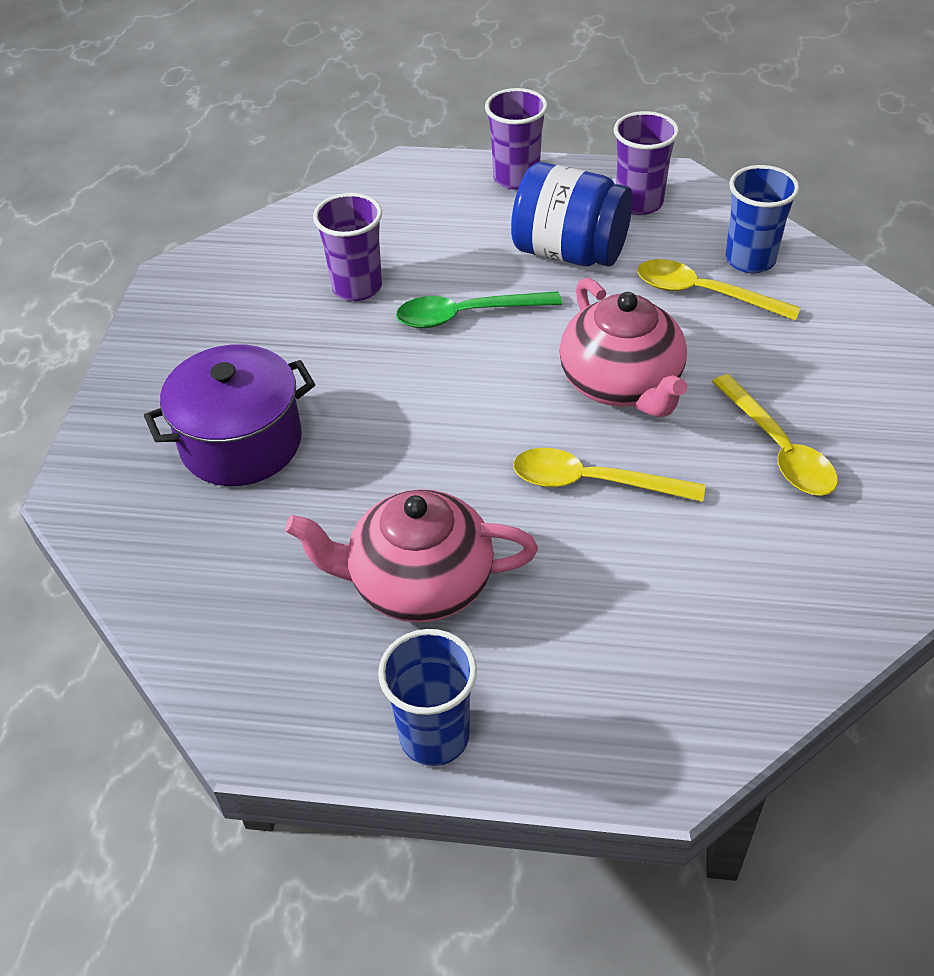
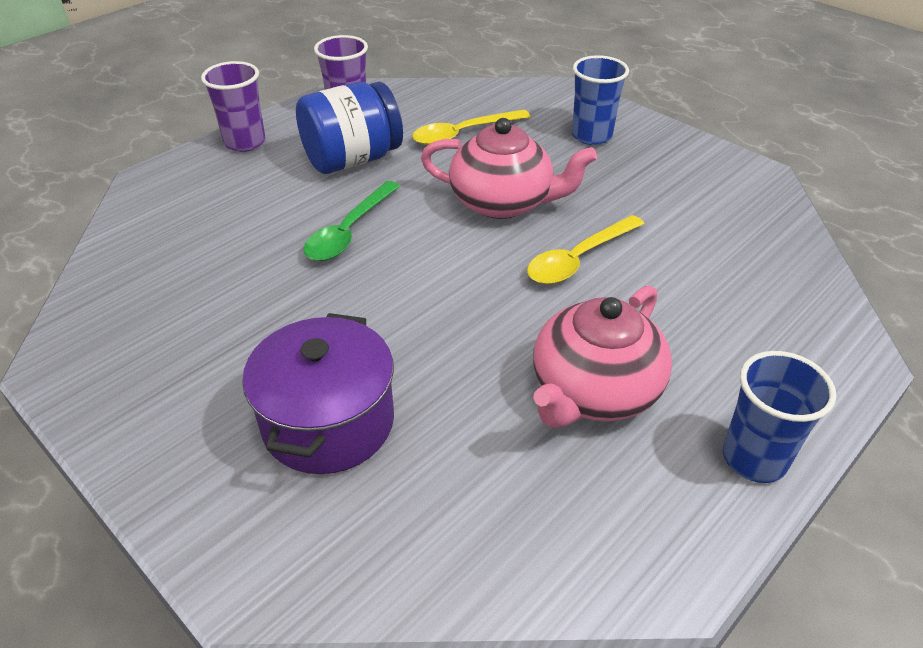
camera: 55 degrees left, 5 degrees down
(357, 287) = (241, 267): purple cup -> none
(750, 260) = (457, 105): blue cup -> blue cup (591, 136)
(778, 448) = (625, 177): yellow spoon -> none

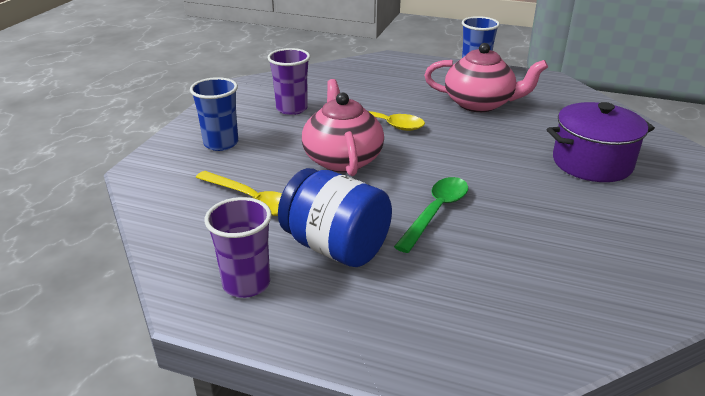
camera: 115 degrees left, 10 degrees down
(245, 142) = (355, 338): purple cup -> purple cup (292, 109)
(349, 231) = (436, 212): green spoon -> green spoon turned 60 degrees counterclockwise

